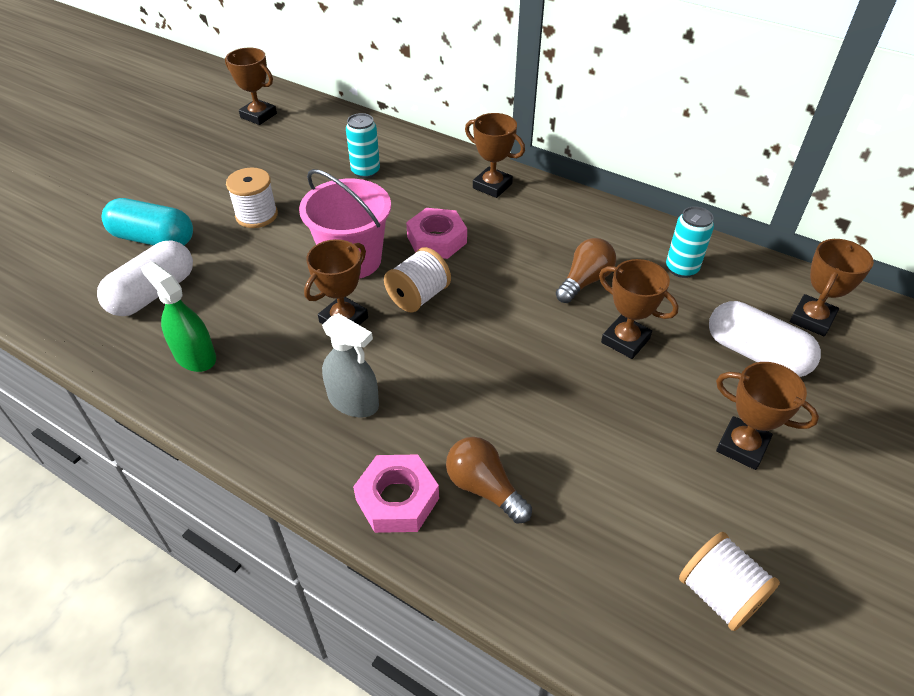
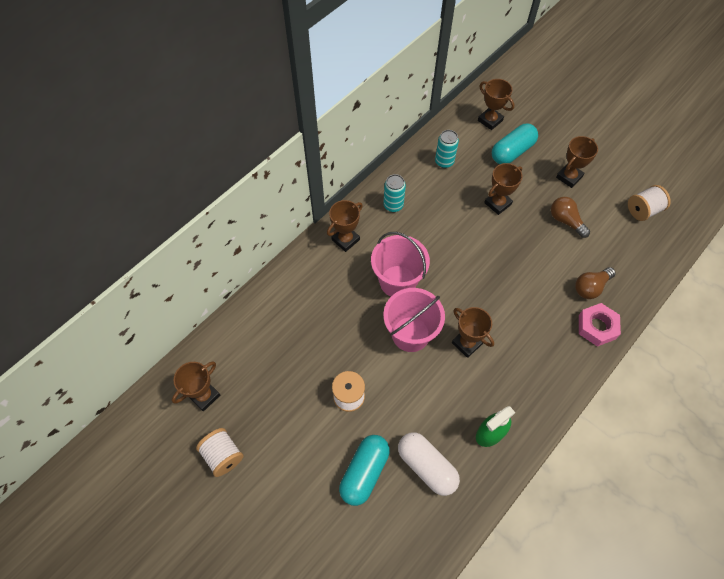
camera: 80 degrees left, 15 degrees up
(353, 401) = (532, 342): grey spray bottle -> none
(365, 171) = (309, 317): turquoise can -> turquoise can (393, 205)
(418, 296) = (451, 299): white spool -> white spool (223, 455)
(437, 240) = (397, 281): pink nut -> pink bucket
(584, 281) = (448, 210): brown light bulb -> brown light bulb (566, 221)
(756, 354) = (512, 152): white capsule -> turquoise capsule

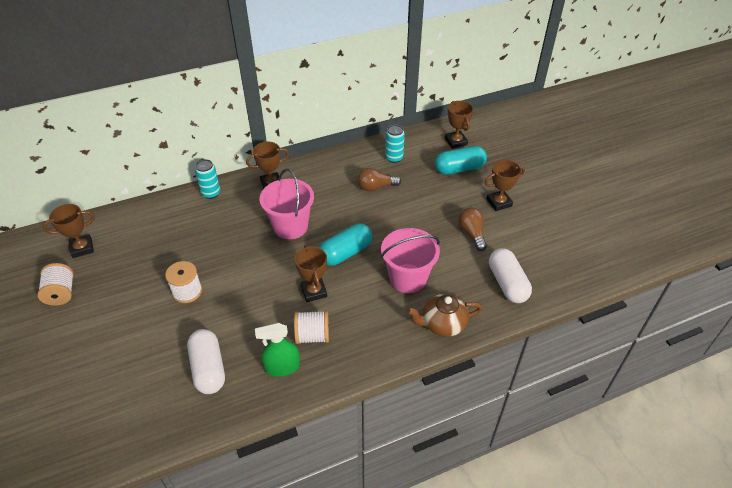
camera: 25 degrees right, 15 degrees down
(364, 472) = (155, 351): turquoise capsule -> turquoise capsule (346, 253)
(393, 205) = (328, 174): turquoise can -> turquoise can (211, 193)
(410, 334) = (272, 267): pink bucket -> pink bucket (408, 278)
(497, 203) = (418, 201): brown trophy -> none
(590, 287) = (459, 291): brown light bulb -> brown light bulb (376, 187)
(597, 327) = (442, 324): pink nut -> brown teapot
(625, 262) = (507, 283): none -> white capsule
(643, 210) = (554, 250): white spool -> white spool (312, 336)

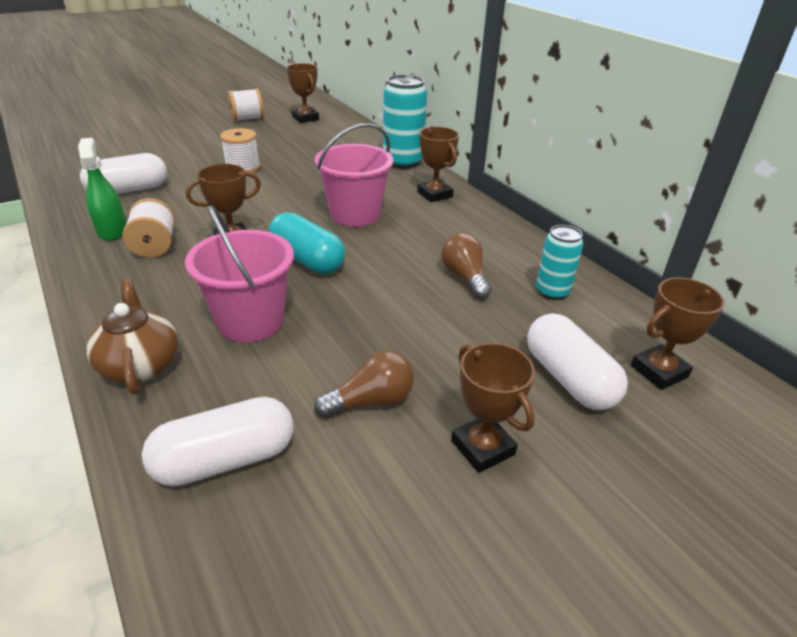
camera: 80 degrees right, 10 degrees down
(211, 193) = (403, 162): turquoise can -> turquoise can, size x1.66
(459, 169) = (569, 378): turquoise capsule -> white capsule

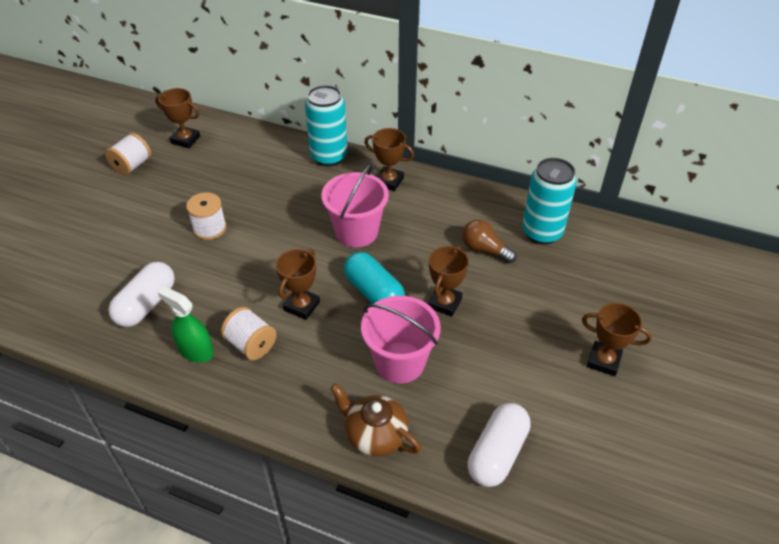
camera: 35 degrees left, 10 degrees up
(307, 260) = (374, 292): turquoise capsule -> turquoise capsule turned 45 degrees clockwise
(371, 401) = (526, 370): brown light bulb -> none
(552, 292) = (541, 232): turquoise can -> turquoise can, size x1.66
(569, 378) = (603, 292): white capsule -> none
(659, 371) = (638, 260): brown trophy -> brown trophy (444, 303)

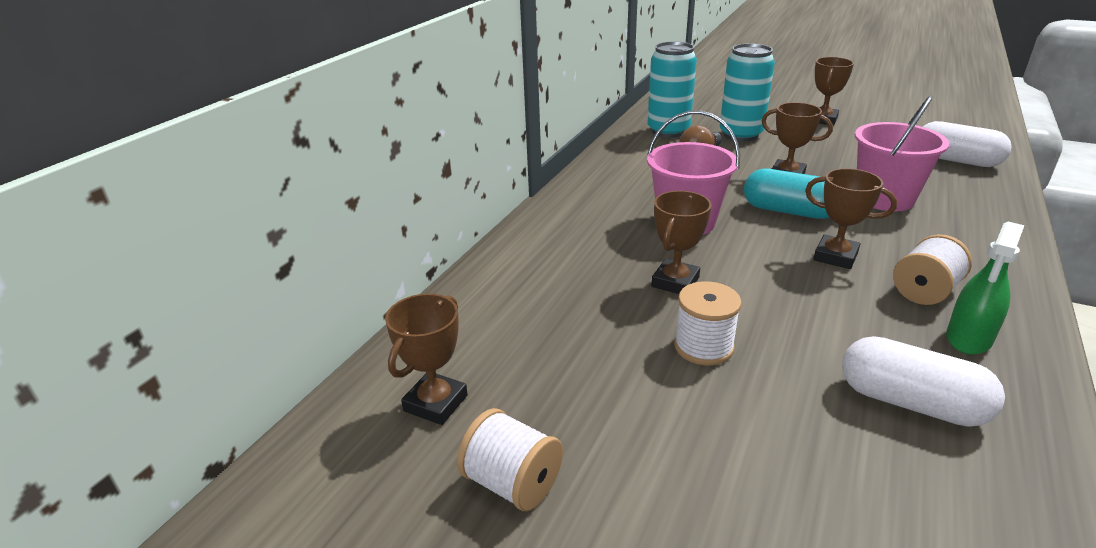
camera: 85 degrees left, 15 degrees down
(329, 157) = (525, 243): turquoise can -> turquoise can (740, 135)
(374, 292) = (789, 211): turquoise capsule -> turquoise capsule turned 60 degrees clockwise
(375, 435) = (988, 211): brown teapot -> none
(389, 181) = (585, 201): brown trophy -> brown trophy (675, 282)

